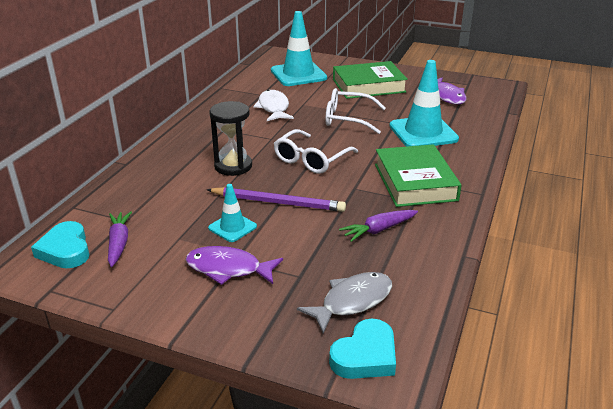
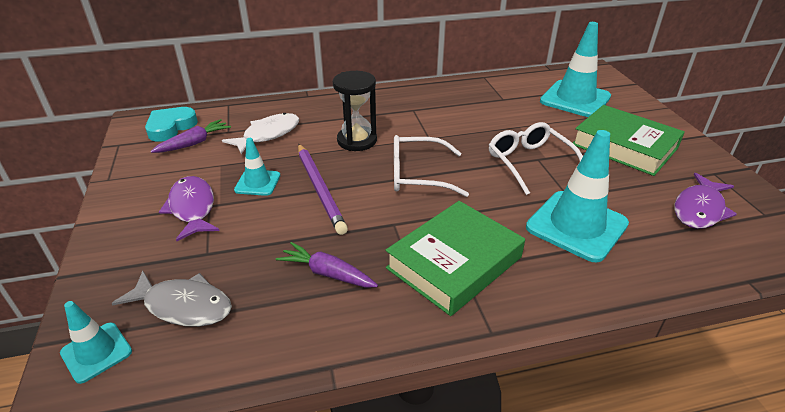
camera: 55 degrees right, 5 degrees up
(273, 108) = (487, 115): white fish -> white fish (268, 134)
(365, 356) = (96, 352): turquoise heart -> turquoise traffic cone

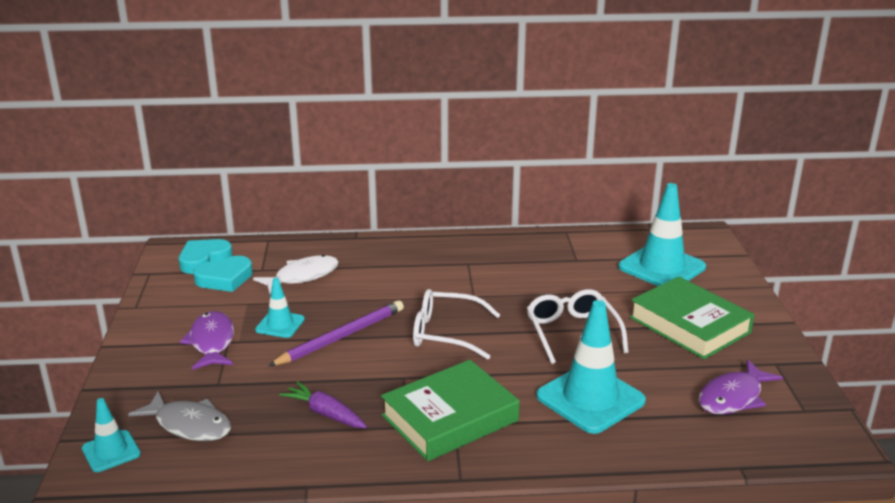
camera: 10 degrees right, 10 degrees down
(194, 143) = (224, 278): purple carrot -> turquoise heart
(320, 189) = (341, 337): purple pencil -> purple pencil turned 120 degrees counterclockwise
(357, 140) = (394, 291): black hourglass -> none

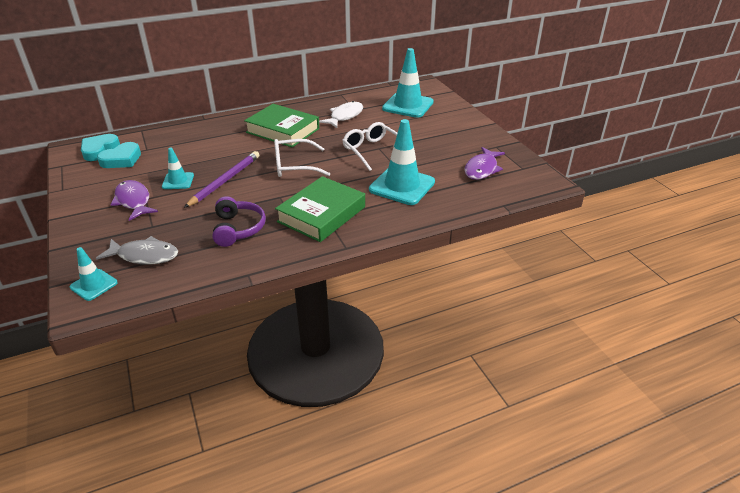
camera: 20 degrees left, 10 degrees up
(302, 276) = (178, 149): white fish -> white fish (345, 116)
(325, 413) = (238, 229): purple carrot -> purple headphones
(689, 325) = (439, 134): green book -> green book (283, 130)

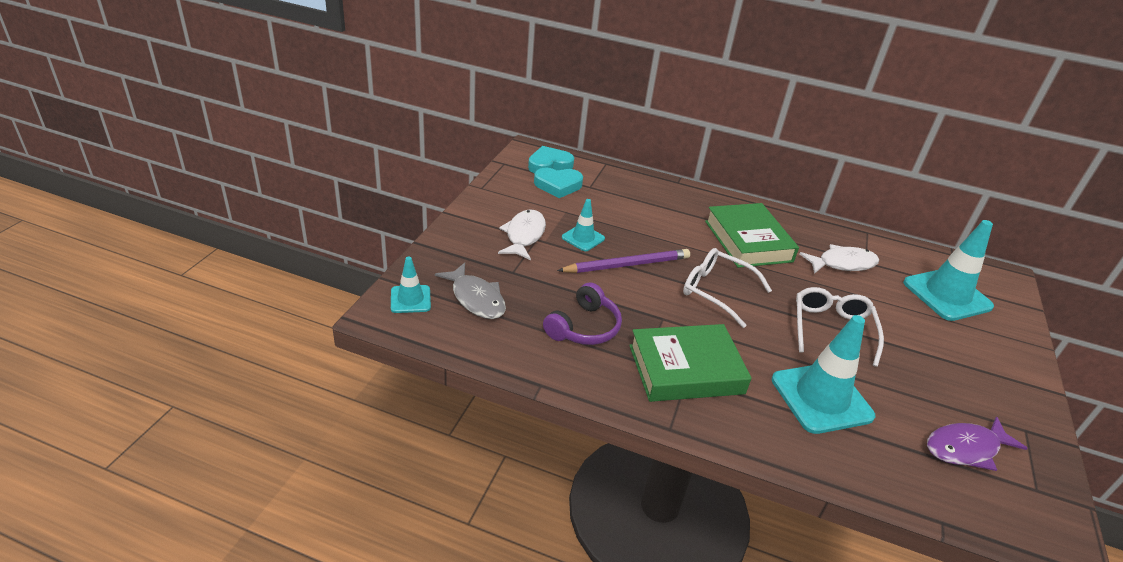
camera: 40 degrees right, 0 degrees up
(133, 201) = (524, 235): purple fish -> white fish

